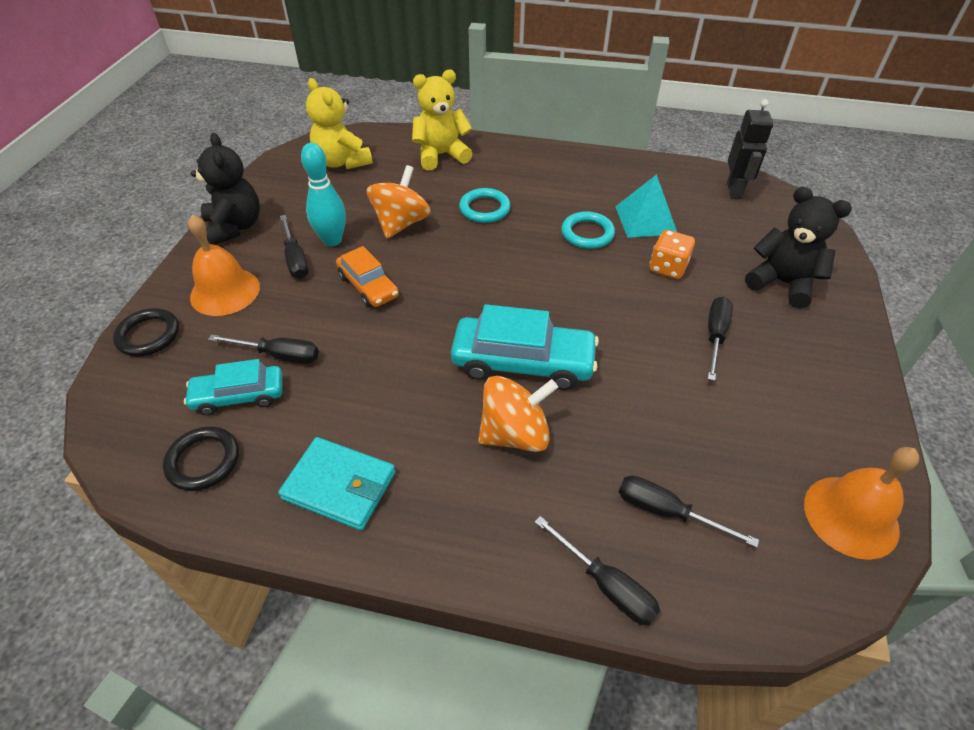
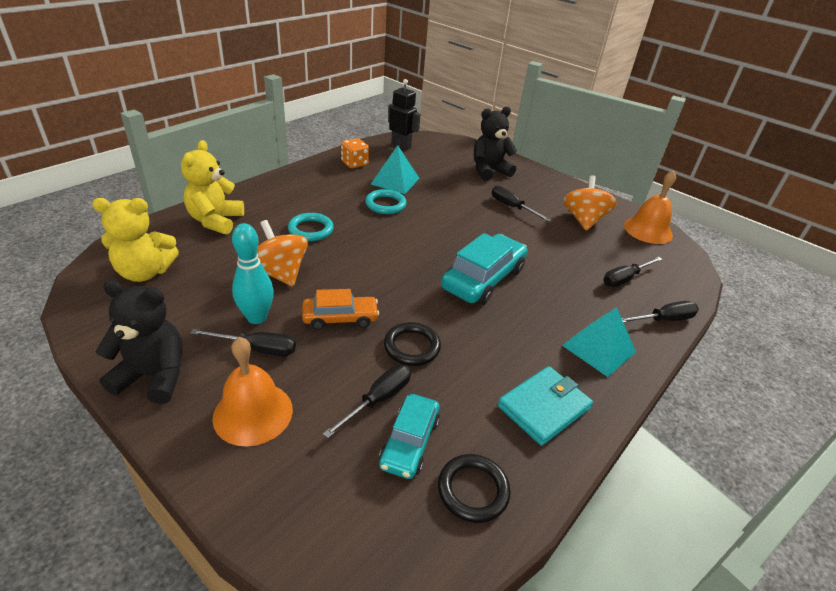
camera: 65 degrees left, 10 degrees down
(148, 335) = (262, 497): black ring -> black ring (412, 347)
(478, 515) = (598, 348): none -> turquoise pyramid
(515, 434) = (542, 307): orange spinning top -> orange spinning top (583, 220)
(668, 268) = (445, 194): orange dice -> orange dice (354, 164)

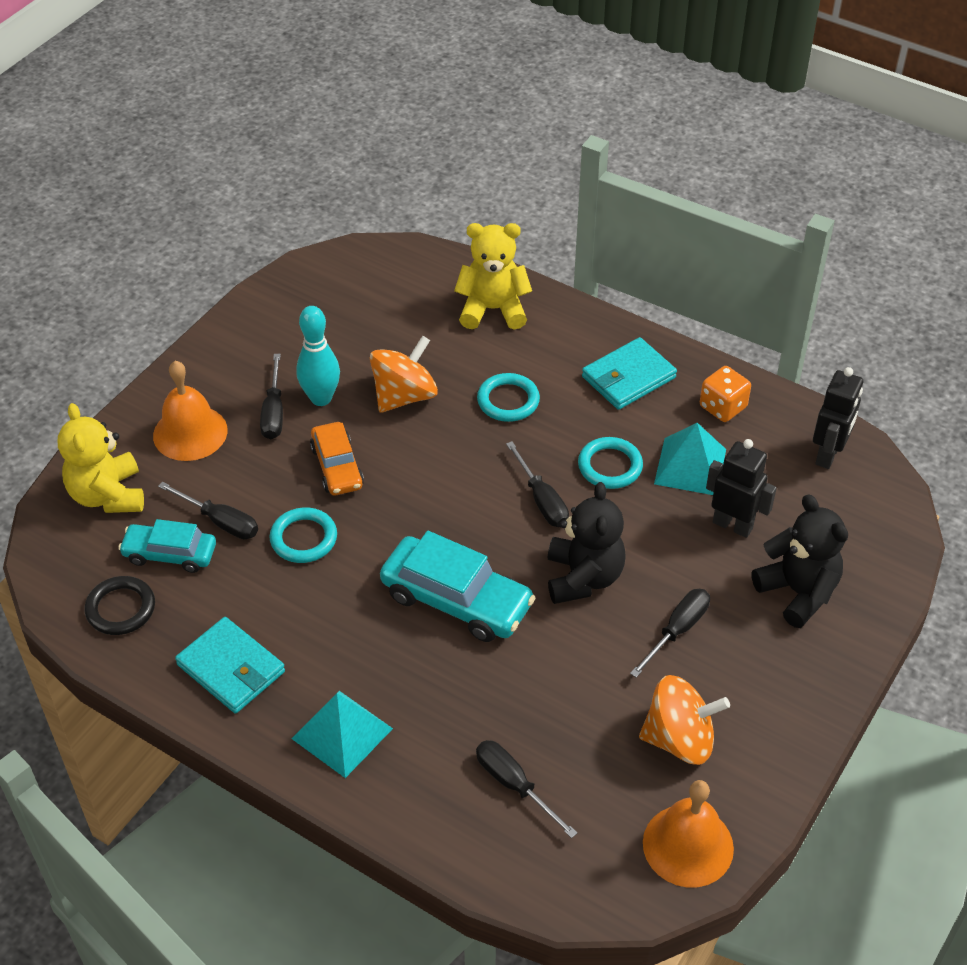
camera: 85 degrees right, 10 degrees up
(145, 272) = (372, 290): yellow teddy bear -> yellow teddy bear (108, 495)
(153, 376) = (223, 353): black teddy bear -> black teddy bear (583, 577)
(314, 185) = (628, 377): none -> turquoise wallet
(412, 347) = (303, 538): black ring -> turquoise ring
(441, 178) = (732, 525): none -> black robot
(663, 319) = (424, 826): black screwdriver -> black screwdriver (542, 500)

